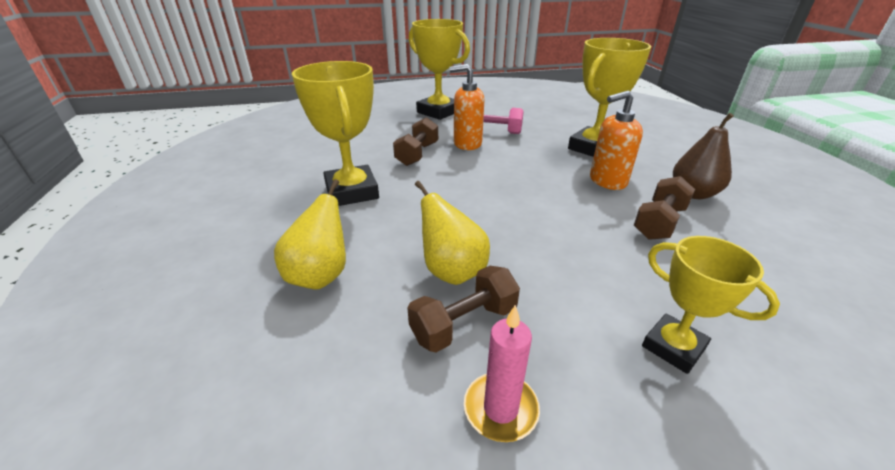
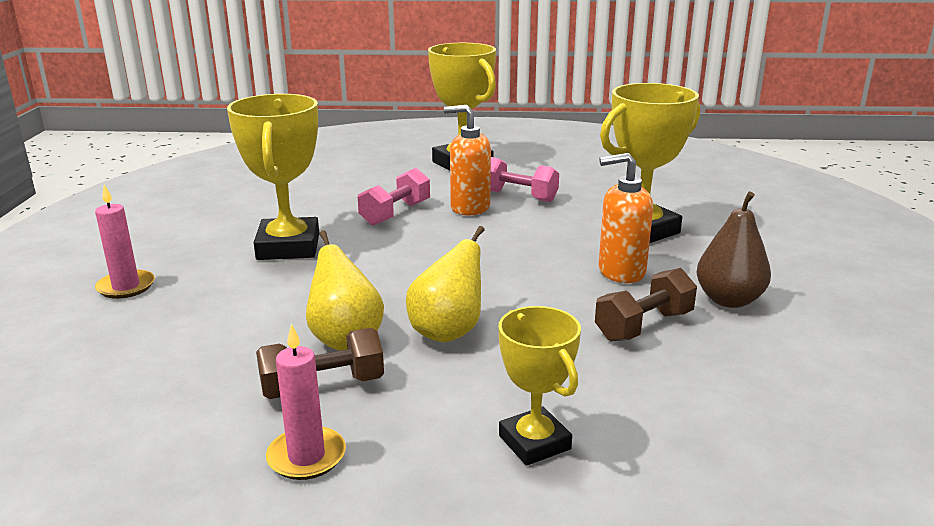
camera: 15 degrees right, 10 degrees down
(228, 249) = (126, 287): none -> pink candle
(320, 275) = (204, 323): yellow pear -> yellow pear (448, 332)
(417, 154) = (395, 214): brown dumbbell -> pink dumbbell

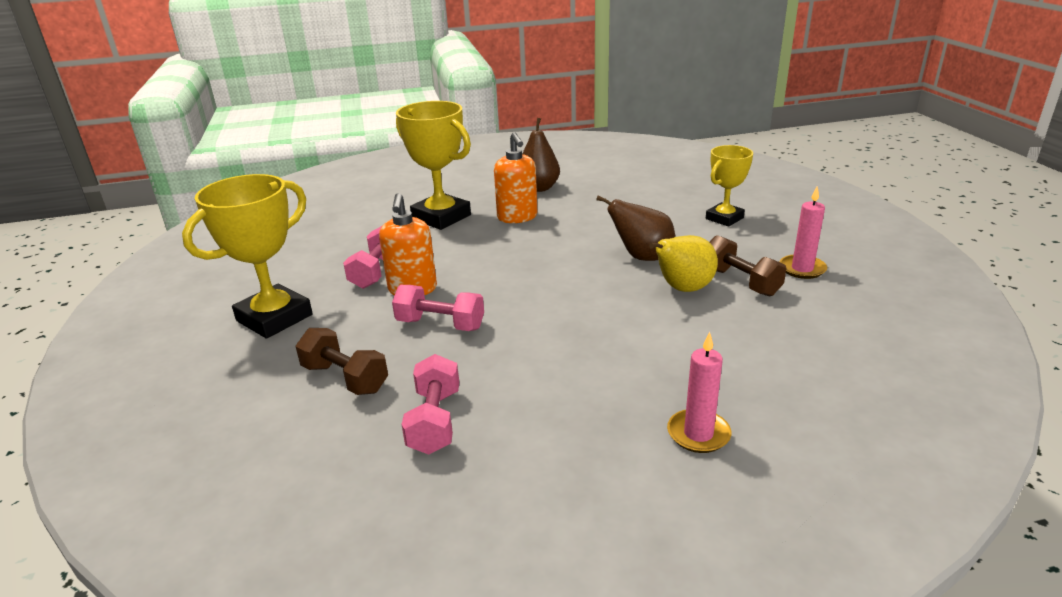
camera: 105 degrees left, 5 degrees up
(268, 203) = (434, 421): none -> pink dumbbell
(288, 247) = (549, 363): yellow trophy -> none
(448, 332) = (642, 257): yellow pear -> brown pear
(643, 326) = (587, 205): brown dumbbell -> brown dumbbell (345, 378)

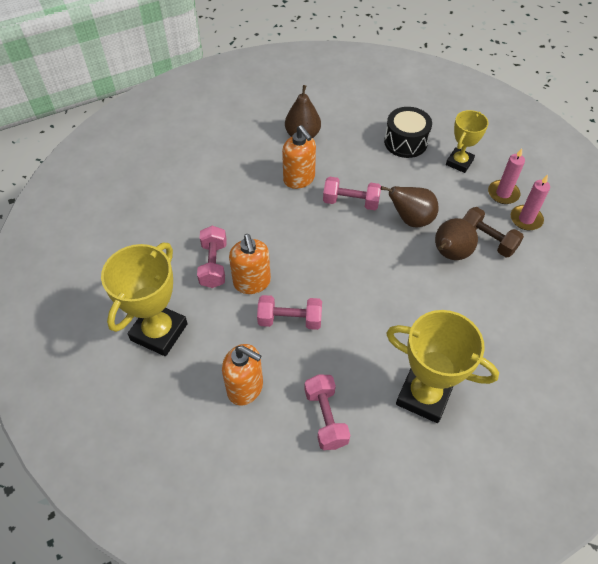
camera: 15 degrees left, 25 degrees up
(345, 378) = (245, 388): brown dumbbell -> orange soap dispenser
(441, 217) = (236, 186): yellow trophy -> yellow trophy (424, 395)
(571, 238) = (351, 202): none -> pink dumbbell
(661, 200) = (405, 142): none -> black drum
(682, 289) = (449, 254): yellow pear -> brown pear
(698, 434) = (494, 398): pink candle -> pink candle (503, 193)

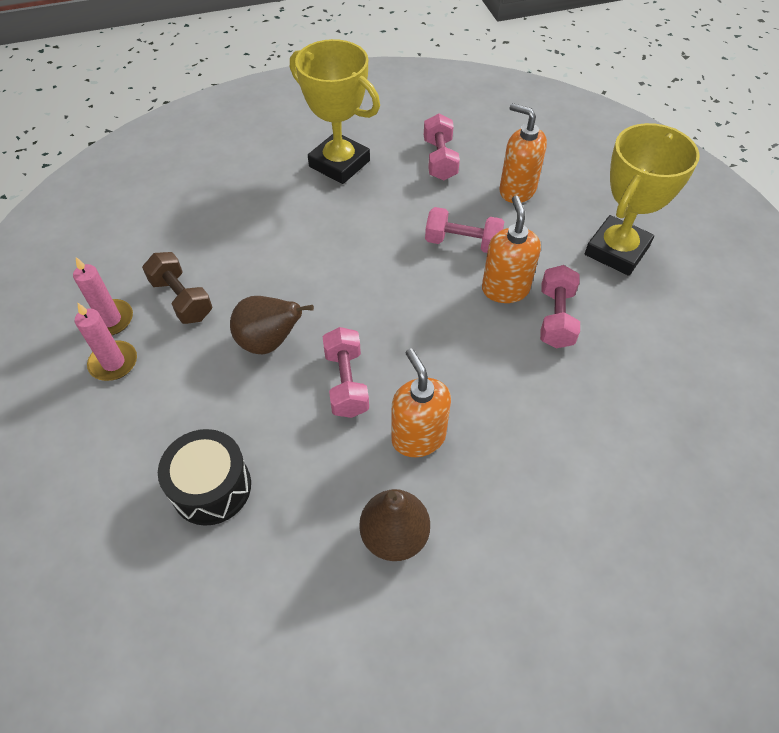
camera: 170 degrees left, 0 degrees up
(351, 202) = (346, 383): pink dumbbell -> pink dumbbell turned 60 degrees clockwise
(449, 254) = (241, 289): brown pear -> none
(459, 162) = (144, 429): yellow trophy -> none

